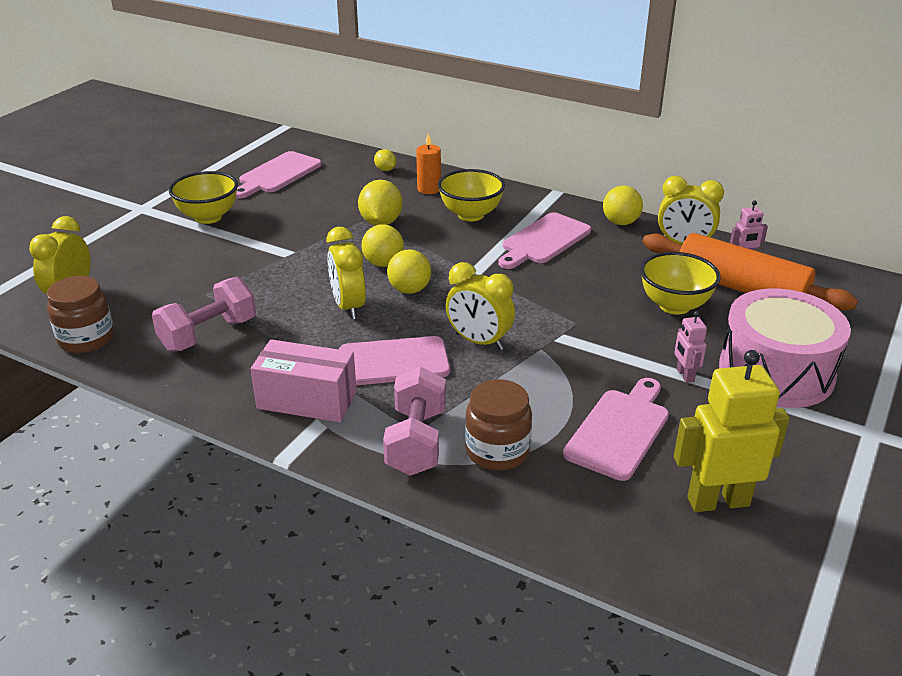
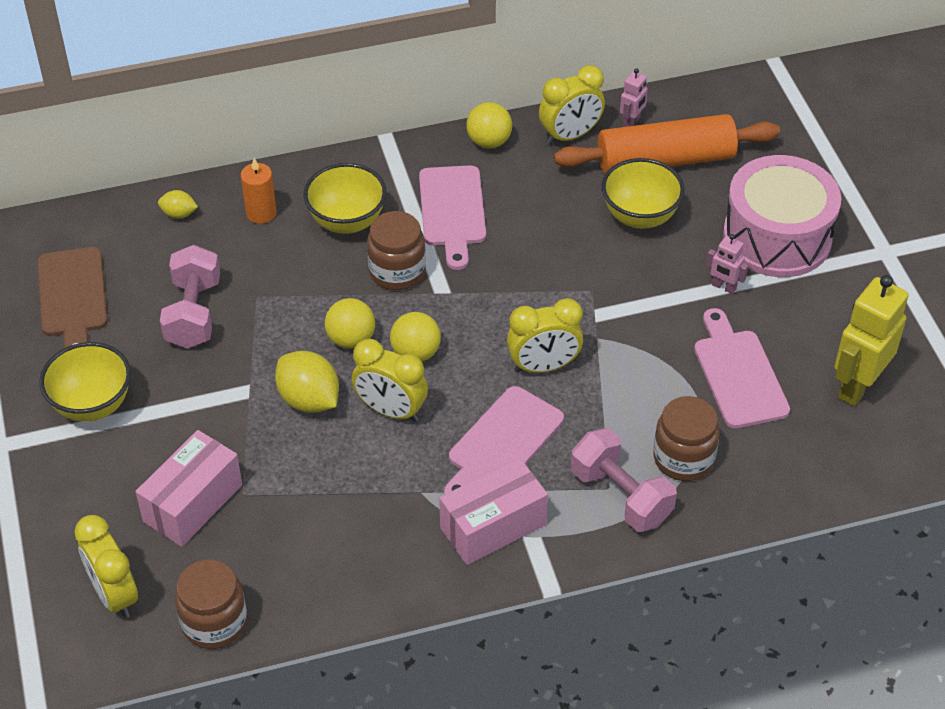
camera: 45 degrees left, 15 degrees up
(176, 282) = (193, 503): none -> pink box
(208, 334) = (315, 531): pink dumbbell -> pink dumbbell (193, 313)
(277, 174) = (72, 297): pink cutting board -> brown cutting board
(381, 222) = (277, 290): yellow lemon -> yellow lemon (309, 400)
(462, 249) = (397, 271): none -> brown jar

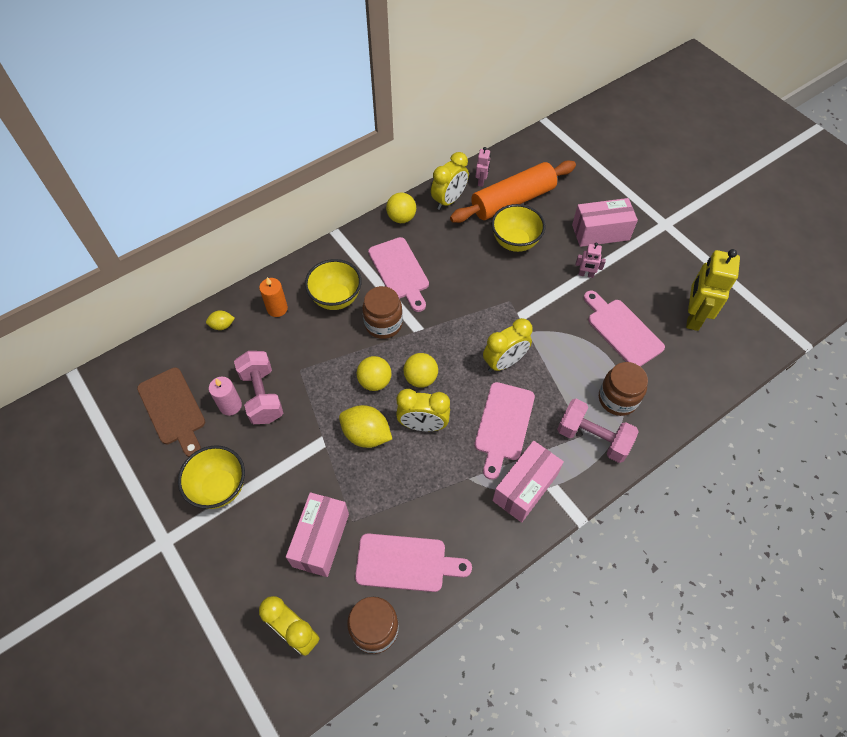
camera: 20 degrees left, 10 degrees up
(147, 314) = (230, 405): none -> pink candle
(289, 563) = (406, 563): none -> pink cutting board
(777, 237) = (600, 232): pink drum -> pink box

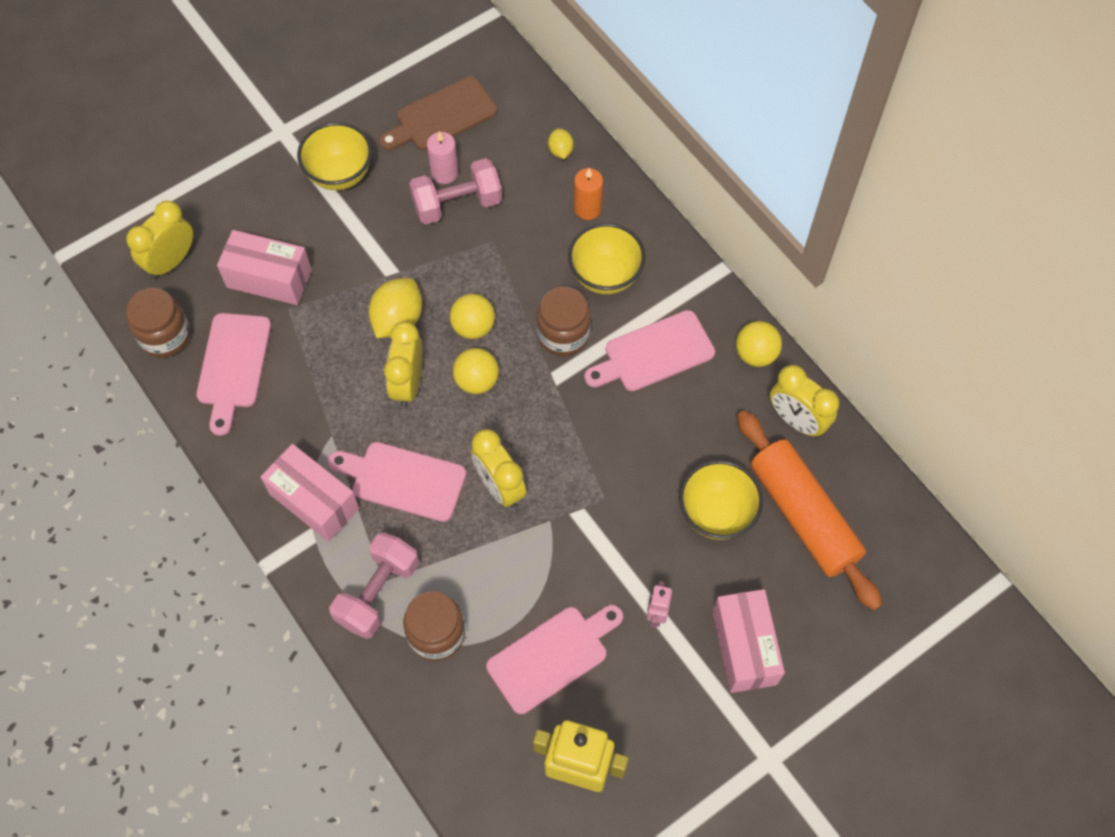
camera: 90 degrees right, 5 degrees up
(481, 181) = (842, 470): pink robot -> none

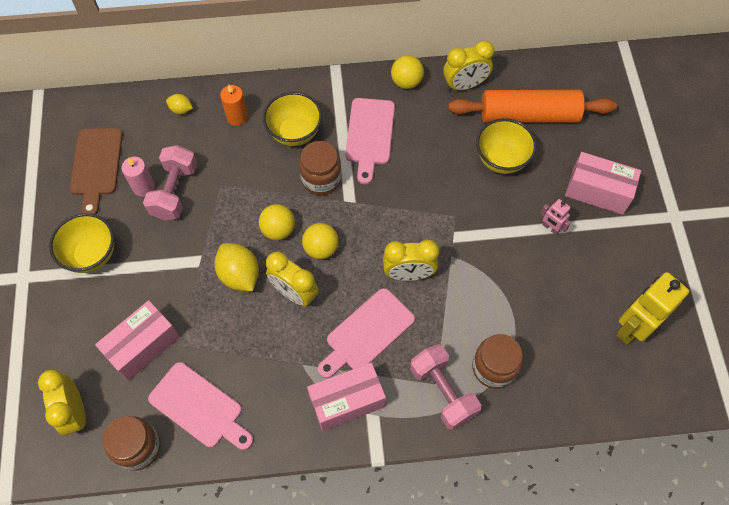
camera: 60 degrees left, 0 degrees up
(552, 656) = (547, 303): pink cutting board -> none

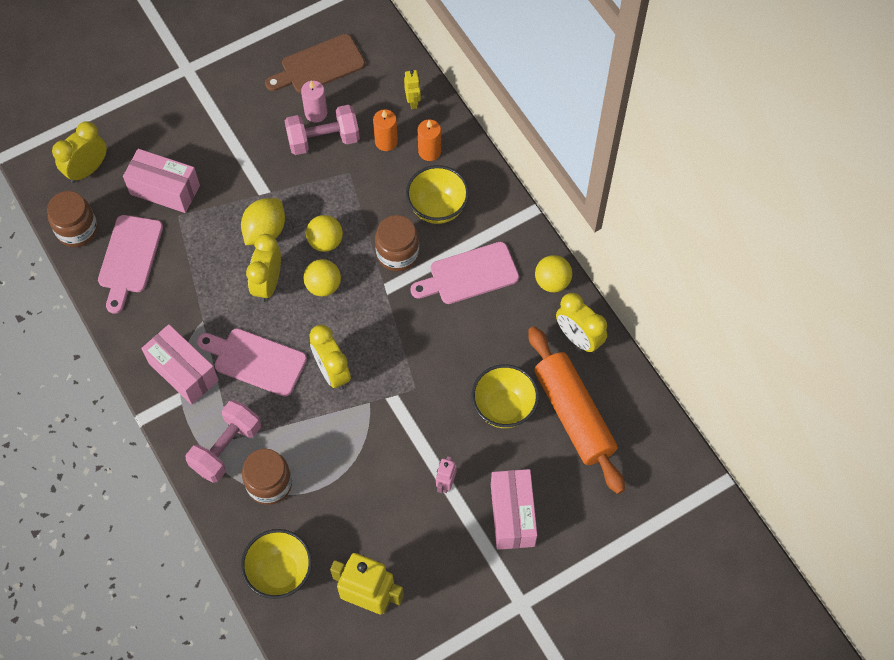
camera: 65 degrees right, 0 degrees up
(92, 255) = (230, 108): yellow bowl -> yellow bowl (280, 572)
(181, 109) = (413, 102): yellow lemon -> yellow robot
(207, 145) = (386, 141): none -> orange candle

